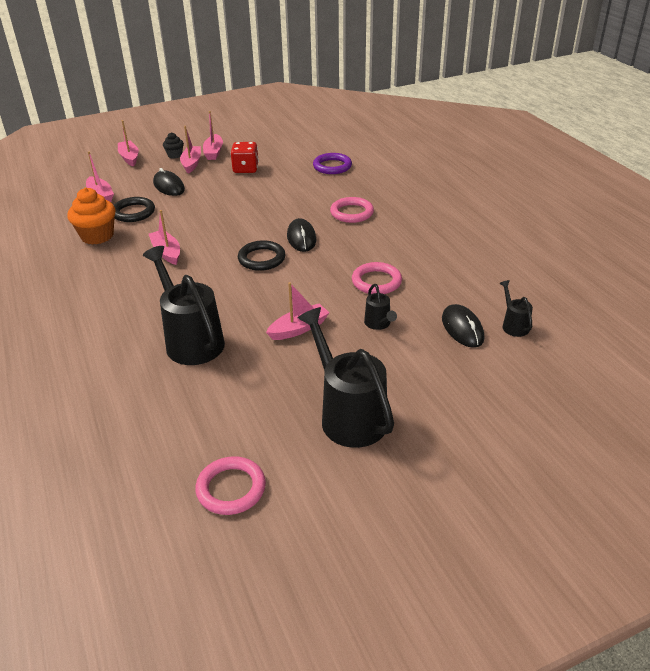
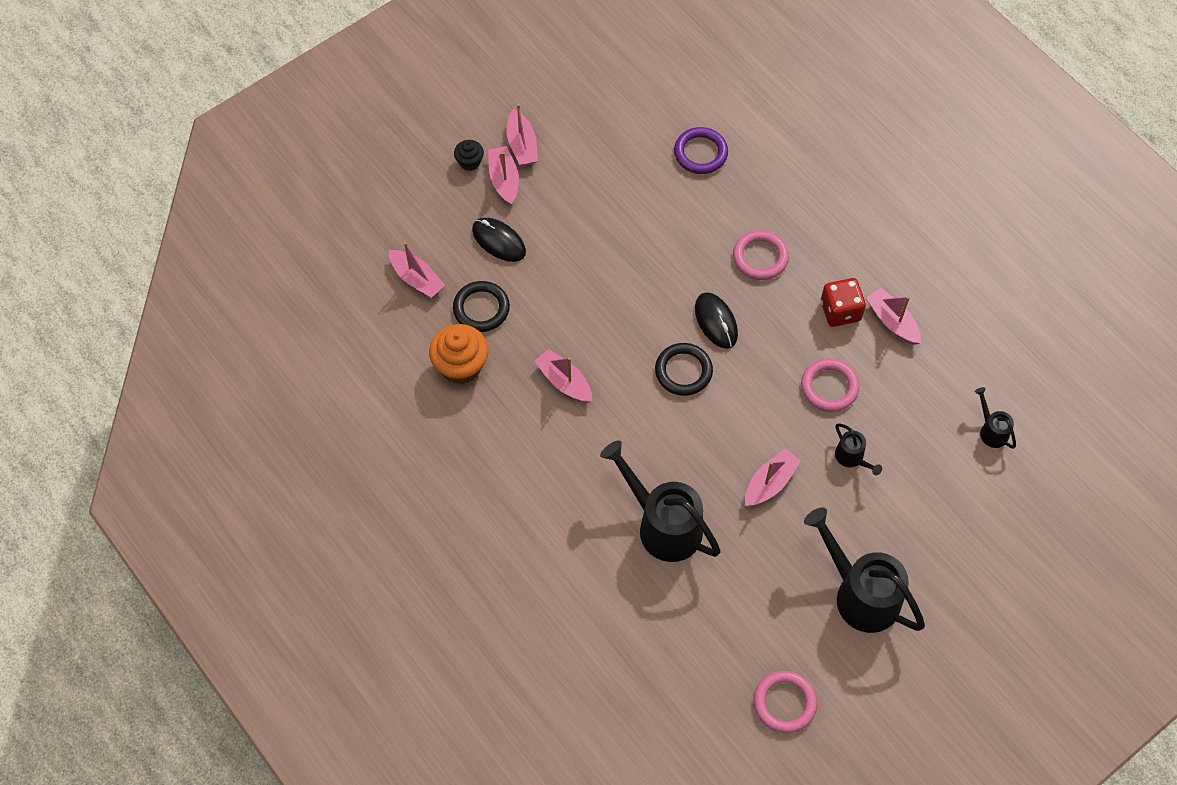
camera: 15 degrees left, 25 degrees up
(129, 158) = (408, 180): pink boat -> pink boat (892, 322)
(246, 169) = (585, 180): red dice -> red dice (840, 311)
(462, 328) = (940, 447): black mouse -> none

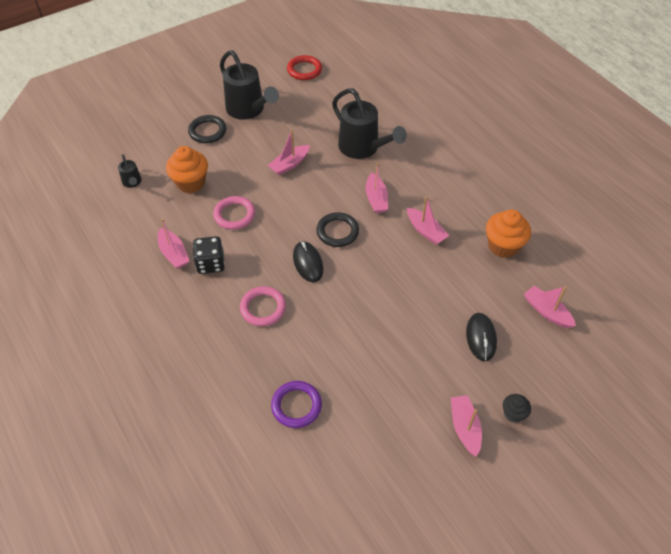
camera: 175 degrees left, 10 degrees down
(481, 308) = (491, 285): black ring -> black ring (207, 131)
(499, 241) = (481, 338): black mouse -> black mouse turned 45 degrees clockwise
(504, 180) = (479, 393): pink boat -> pink boat (376, 199)
(784, 703) = (304, 70): pink ring -> red ring
(840, 311) = (210, 263): red dice -> black dice
(852, 458) = (232, 174): black watering can -> none
(907, 437) = (191, 183): none -> orange cupcake

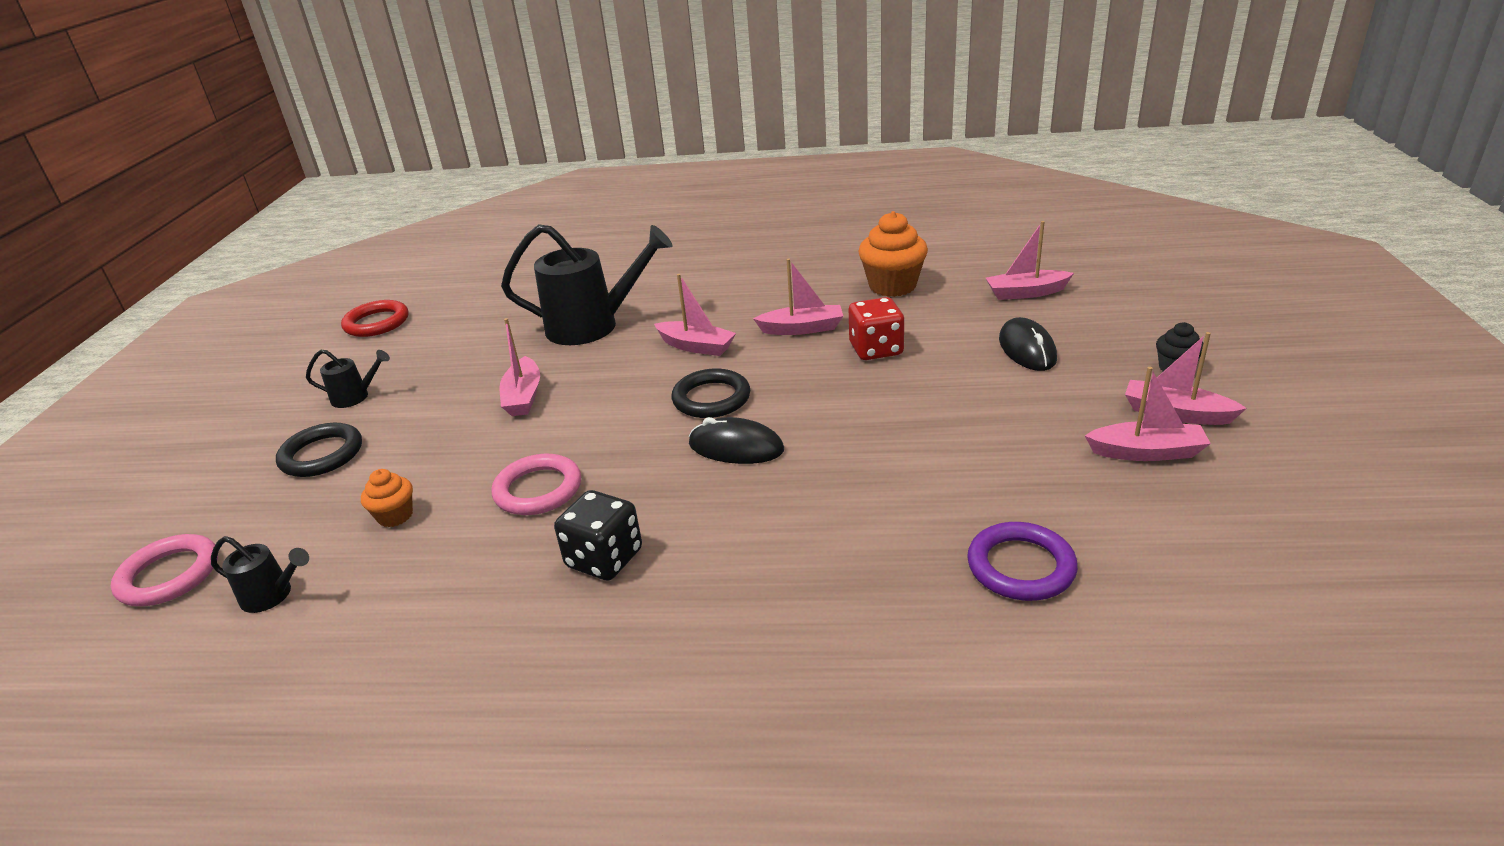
camera: 50 degrees left, 20 degrees down
(174, 253) = (519, 601): pink boat -> pink boat (1146, 452)
(191, 183) = (395, 516): orange cupcake -> orange cupcake, size x0.54
(248, 110) = (356, 397): black watering can -> black watering can, size x0.47
(263, 308) = (774, 530): pink ring -> pink ring (169, 575)
(429, 272) = (876, 349): none -> red dice
(481, 338) = (1027, 349): black mouse -> black mouse turned 45 degrees clockwise

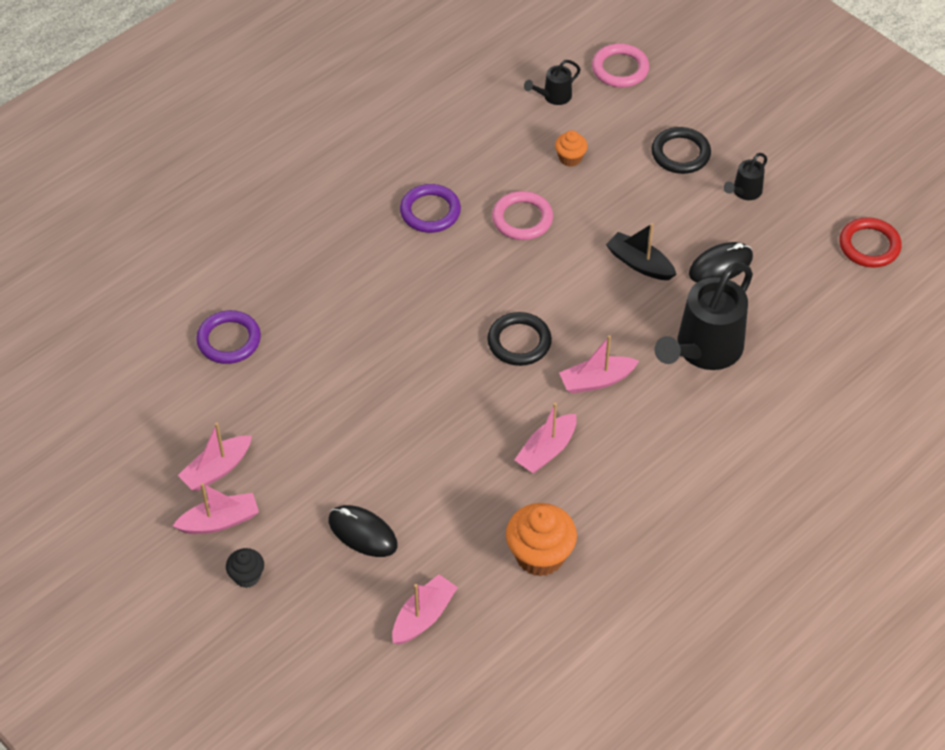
camera: 130 degrees right, 20 degrees up
(523, 396) = (640, 264): pink boat -> black boat
(604, 558) = (430, 211): black dice -> purple ring
(736, 447) = (454, 316): black mouse -> black mouse (720, 266)
(876, 349) = (467, 462): red dice -> none

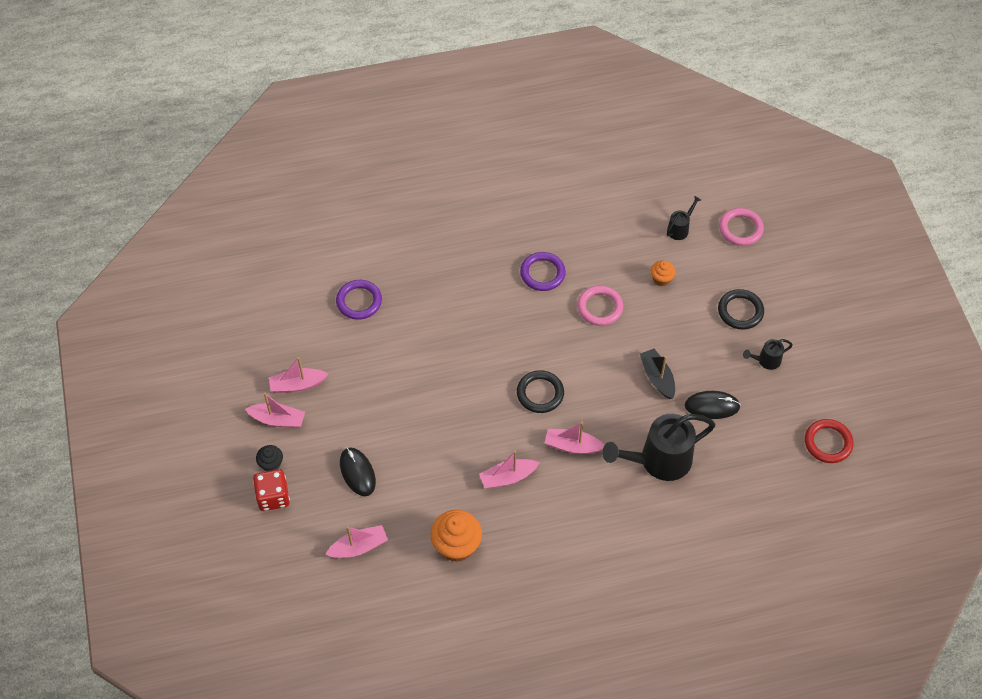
camera: 30 degrees right, 5 degrees up
(276, 613) = (273, 497): none -> red dice
(553, 96) = (680, 228): black watering can -> black watering can turned 135 degrees clockwise

